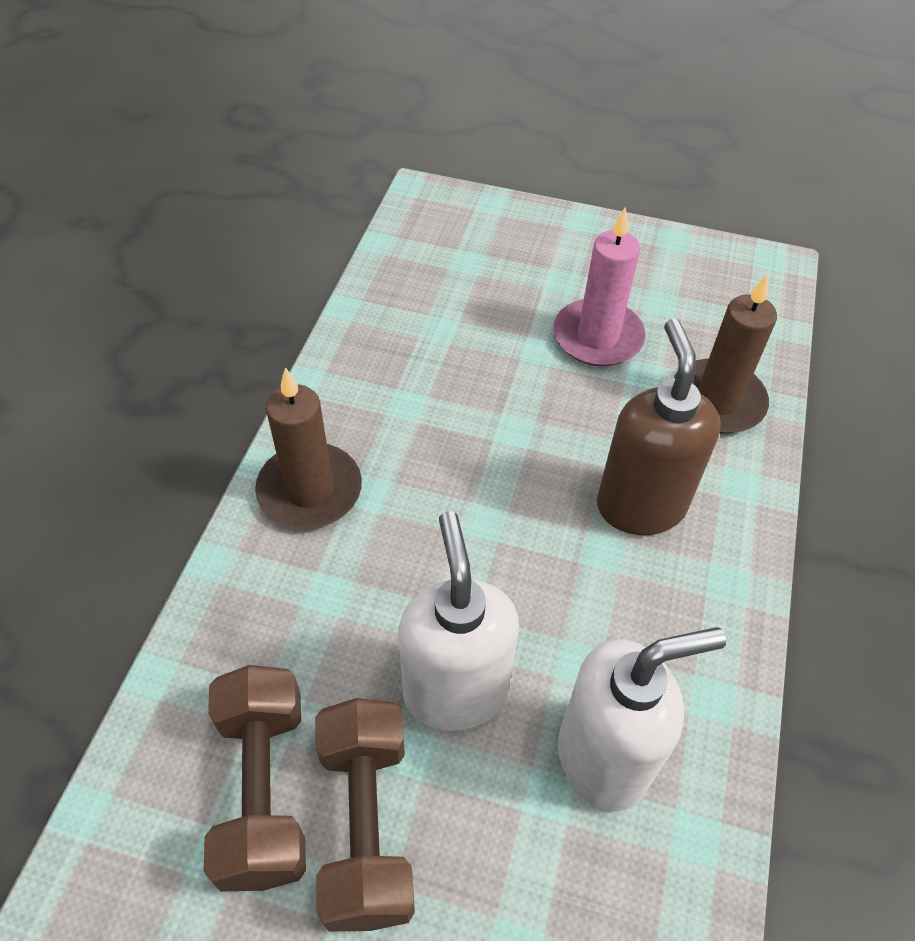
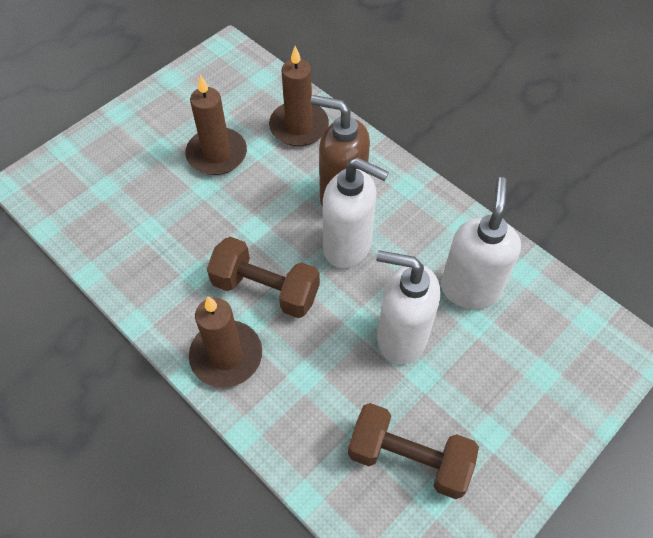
camera: 60 degrees left, 5 degrees up
(366, 824) = (452, 413): brown dumbbell -> brown dumbbell (265, 289)
(562, 552) = (348, 247): none -> white soap dispenser
(597, 337) = (217, 154): pink candle -> brown candle

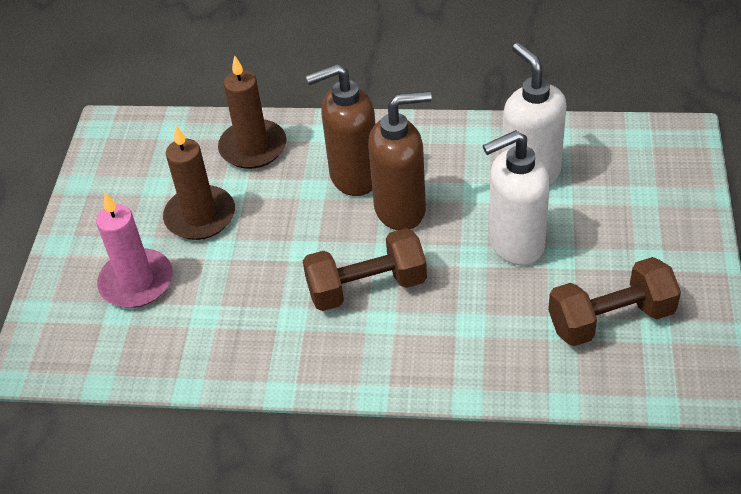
camera: 35 degrees left, 10 degrees down
(135, 173) = (136, 282): none -> pink candle
(226, 356) = (389, 357): brown candle -> none
(348, 247) = (401, 209): white soap dispenser -> brown soap dispenser

